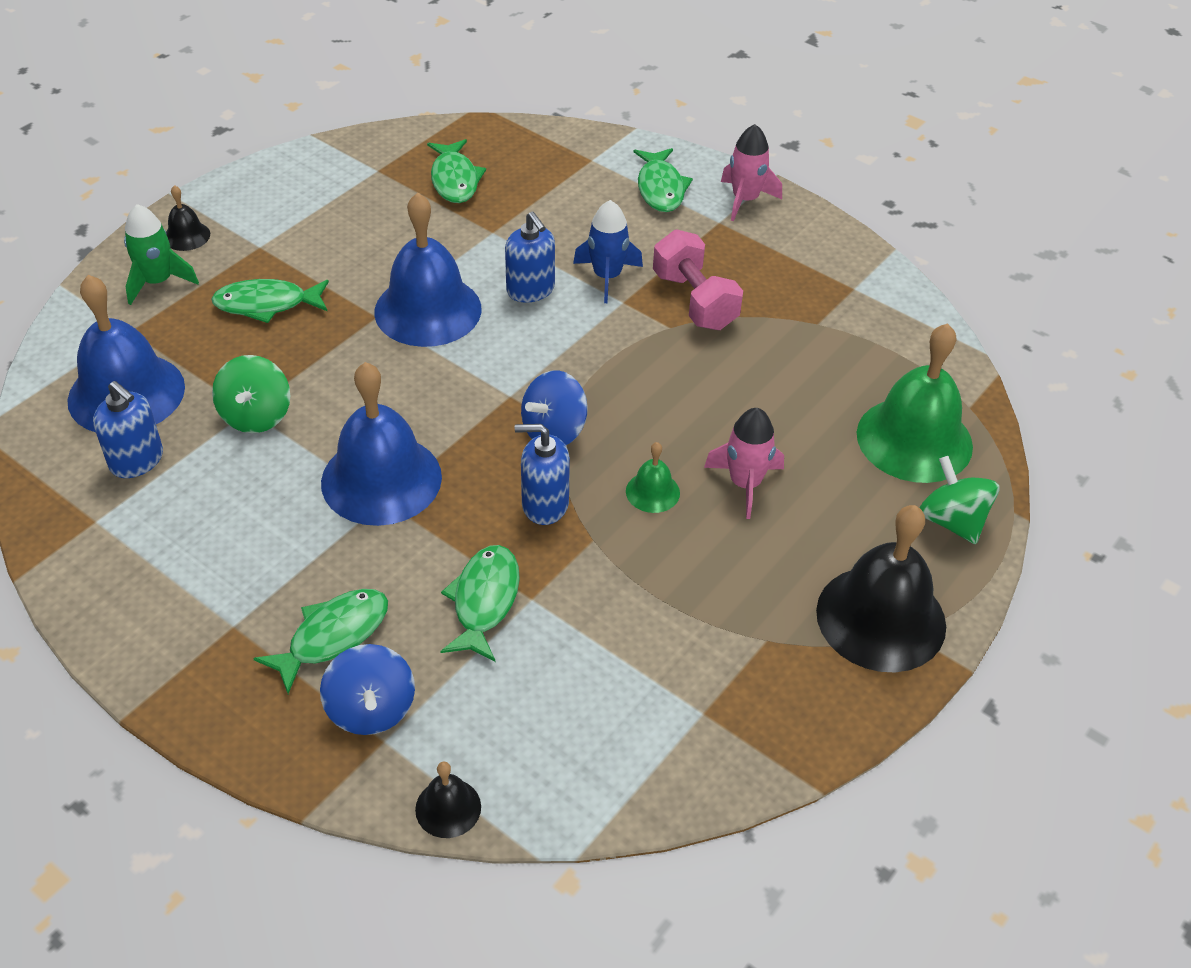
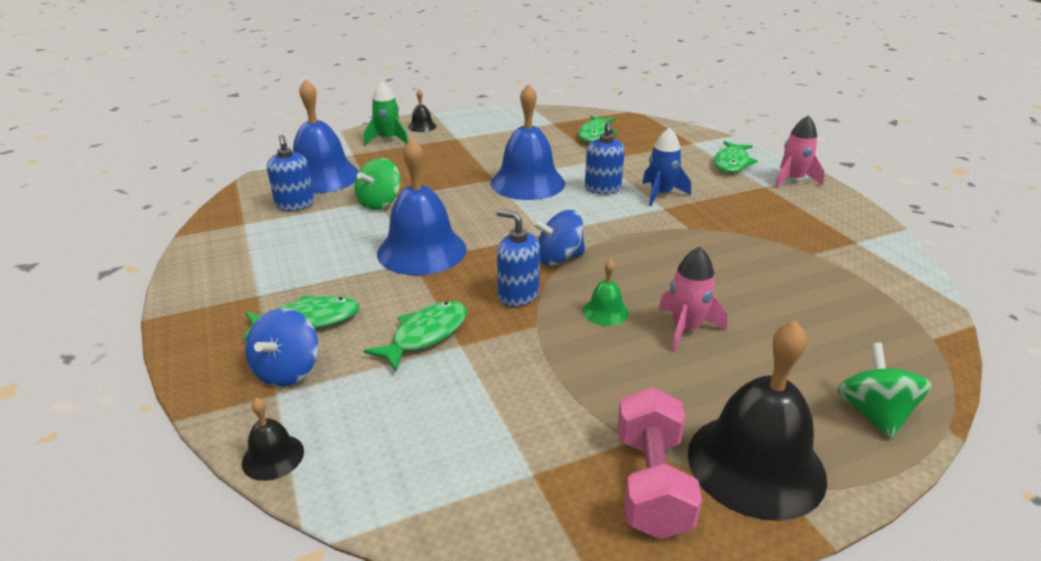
camera: 30 degrees right, 15 degrees down
(267, 304) = (436, 160): green fish -> none
(694, 301) = (718, 219): pink dumbbell -> pink dumbbell (652, 484)
(914, 439) = (863, 345): green bell -> none

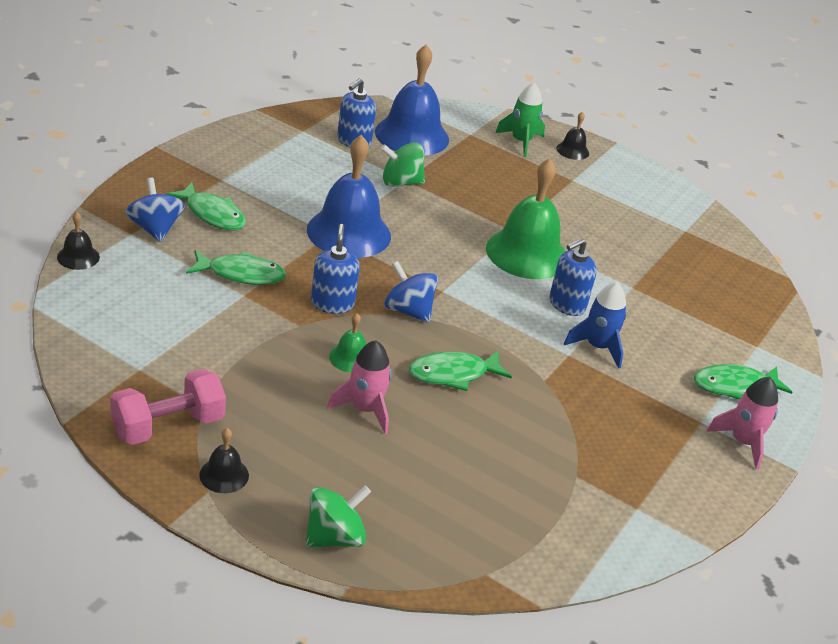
camera: 50 degrees right, 5 degrees up
(288, 371) = (155, 229): blue spinning top -> blue spinning top turned 90 degrees clockwise
(527, 183) = (527, 253): blue bell -> green bell
(595, 134) = (691, 268): green fish -> green fish (453, 374)
(755, 464) = (224, 475): black bell -> black bell, size x0.45

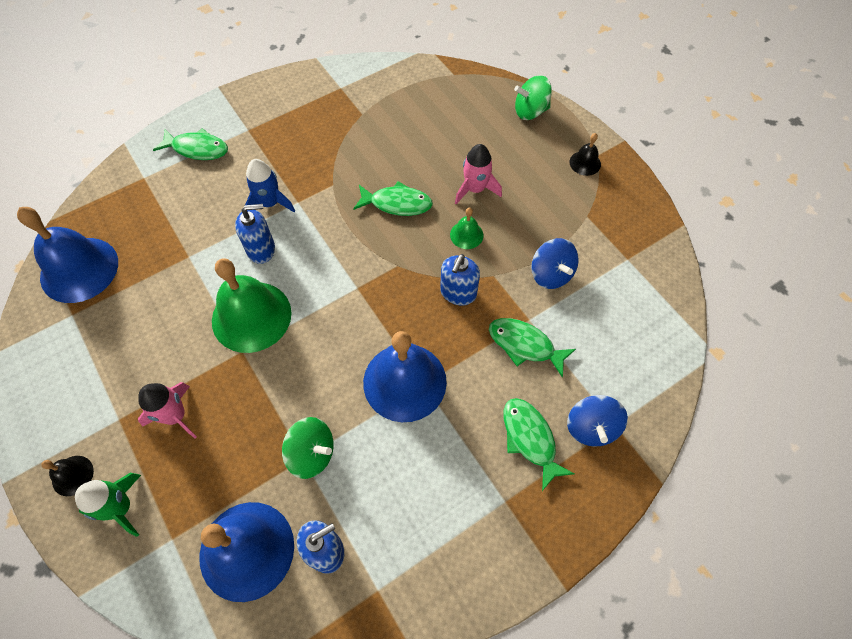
camera: 150 degrees left, 25 degrees up
(78, 257) = (667, 400): black bell -> none
(168, 426) = (614, 206): pink dumbbell -> none
(408, 311) = (398, 271): blue spinning top -> blue spinning top (551, 274)
(719, 260) = (79, 269): none -> blue bell
(742, 442) = (234, 110): pink rocket -> pink rocket (176, 416)

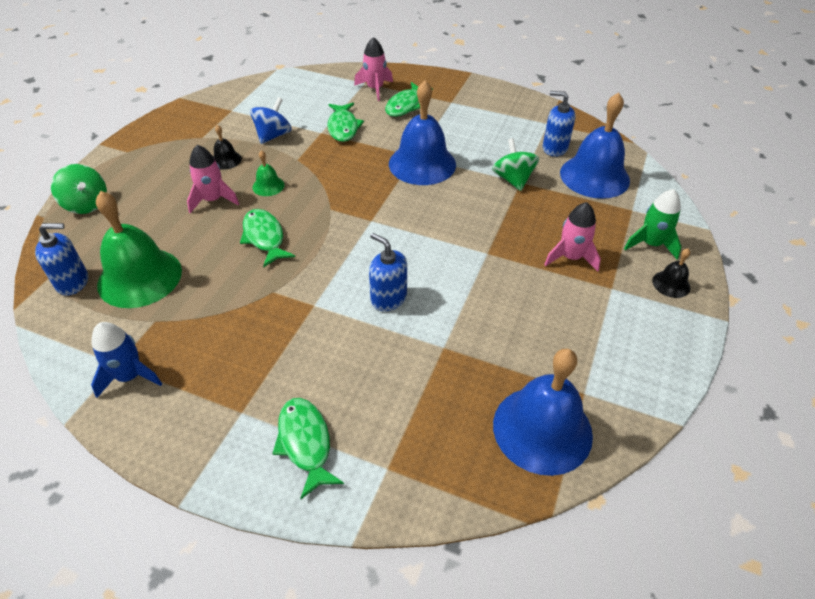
camera: 125 degrees left, 15 degrees down
(251, 316) = (455, 265): green bell -> green bell (140, 277)
(270, 203) = (332, 324): blue rocket -> blue rocket (130, 376)
(458, 293) = (328, 169): blue soap dispenser -> blue soap dispenser (73, 282)
(585, 163) = (141, 154): black bell -> black bell (226, 160)
(591, 427) = (375, 89): blue spinning top -> pink rocket

